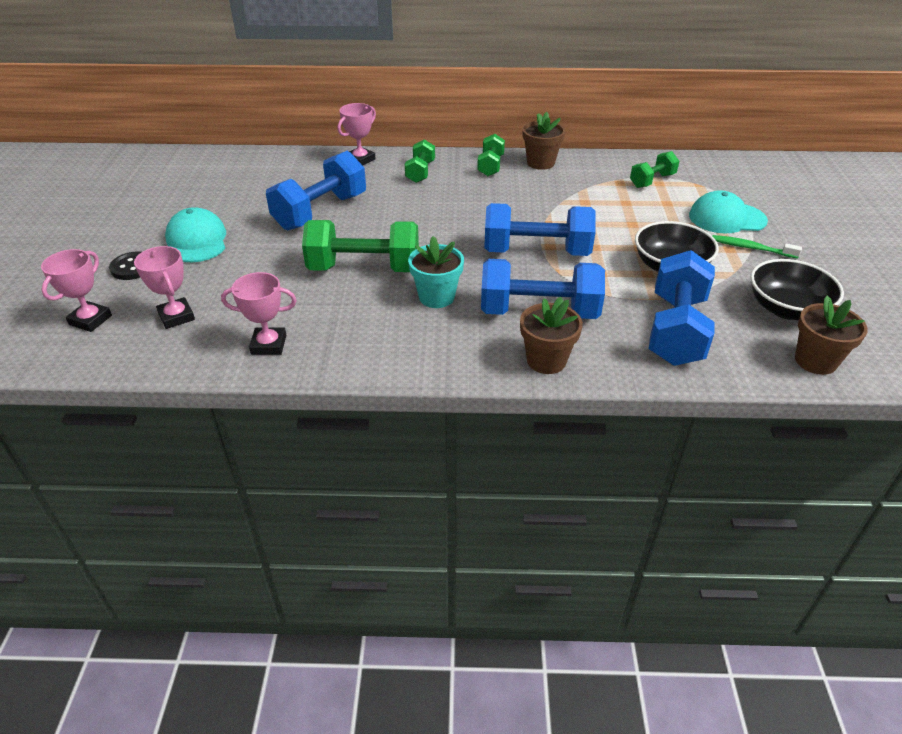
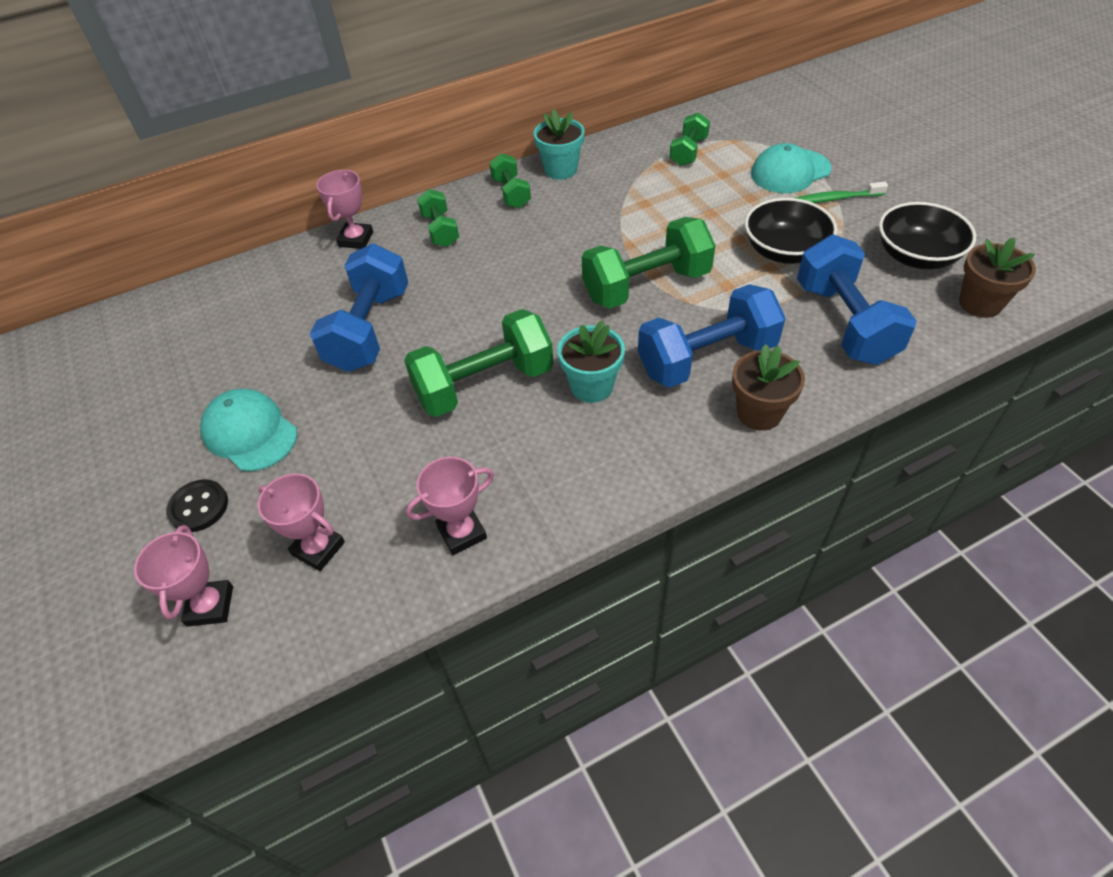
camera: 25 degrees left, 10 degrees up
(536, 252) = (646, 286): blue dumbbell -> green dumbbell
(540, 163) = (561, 170): brown flower pot -> turquoise flower pot

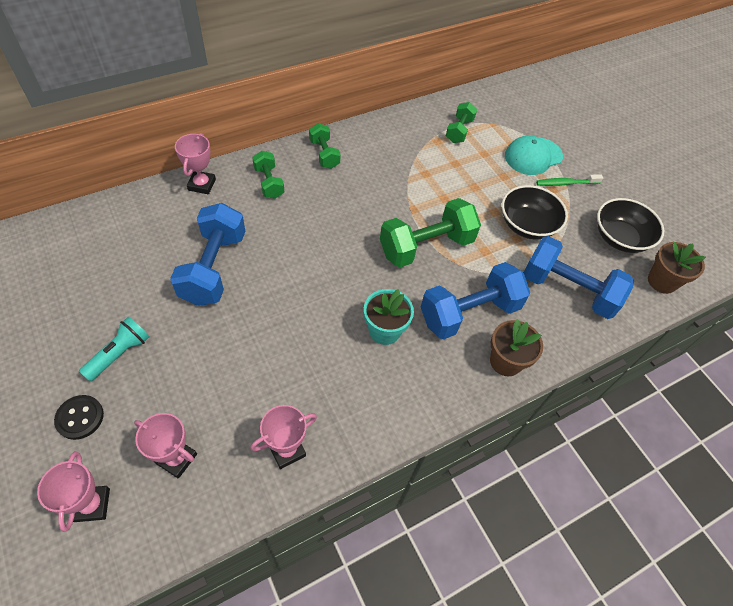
camera: 10 degrees left, 5 degrees up
(250, 432) = (119, 354): turquoise cap -> turquoise flashlight
(484, 384) = (303, 323): green dumbbell -> none
(561, 170) = (362, 137): turquoise flower pot -> none
(844, 323) = (568, 290): blue dumbbell -> blue dumbbell turned 45 degrees counterclockwise

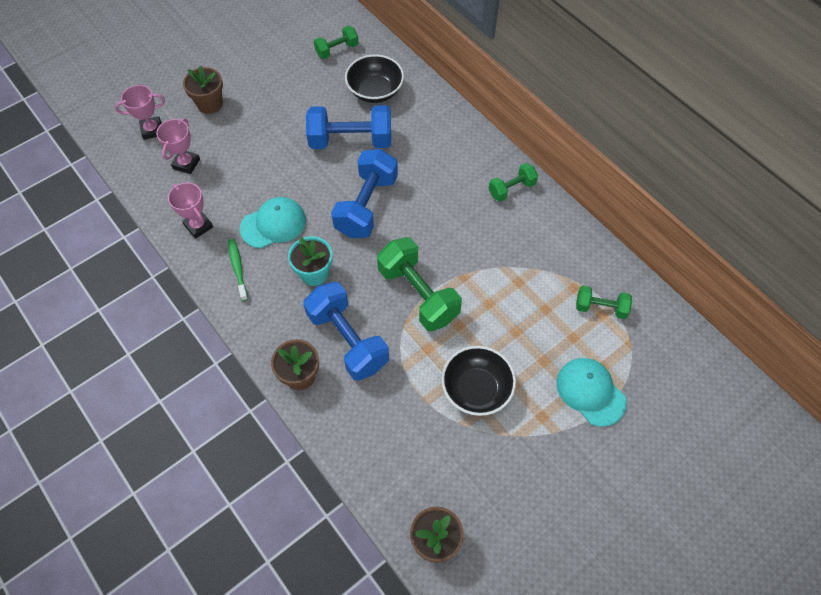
camera: 85 degrees right, 5 degrees up
(80, 418) = (210, 104): black button -> brown flower pot
(119, 354) = (261, 108): turquoise flashlight -> none
(202, 185) = (438, 108): pink trophy -> none
(269, 183) = (457, 154): green dumbbell -> green dumbbell (337, 50)
(308, 363) = (273, 224): none -> turquoise cap
(566, 183) = (558, 431): green toothbrush -> green toothbrush (238, 268)
(568, 290) = (397, 433): blue dumbbell -> blue dumbbell (366, 206)
(620, 238) = (488, 494): black bowl -> black bowl (375, 91)

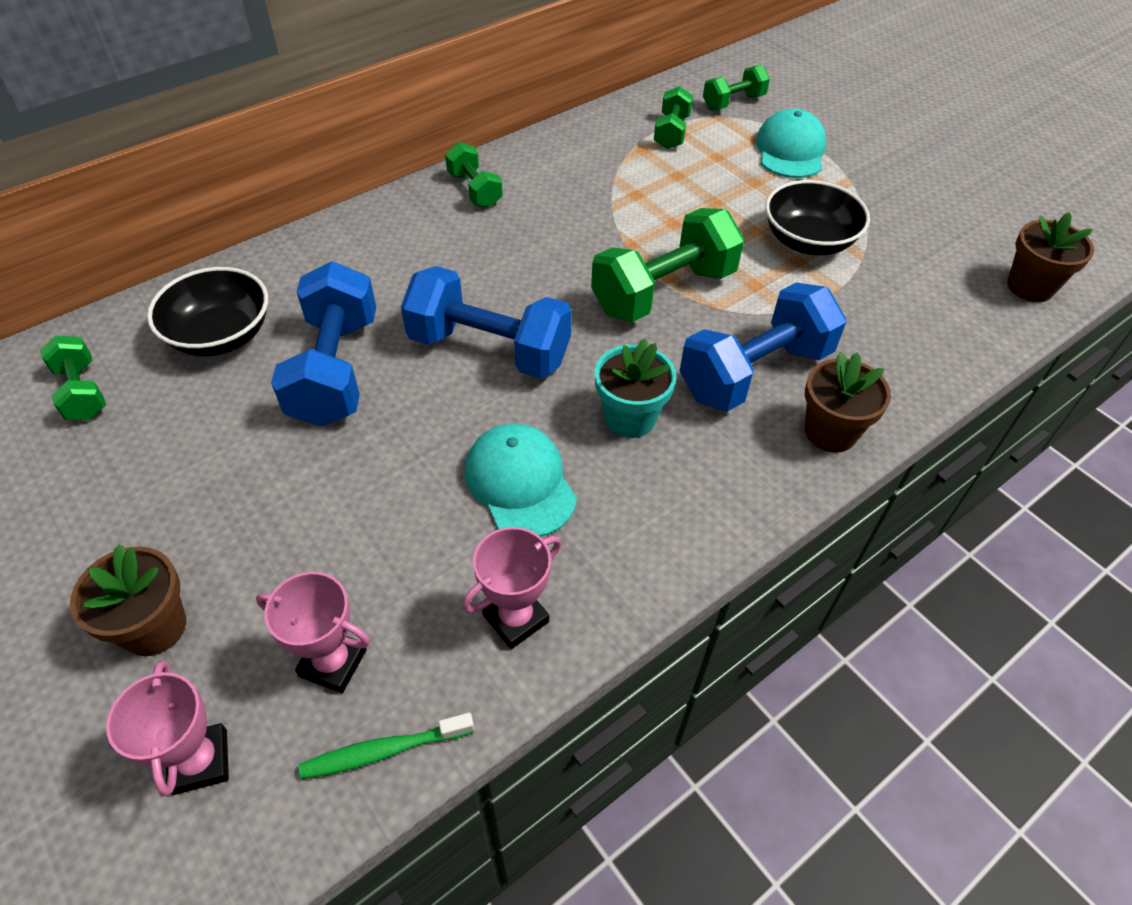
camera: 90 degrees left, 10 degrees down
(238, 268) = (623, 536): green toothbrush -> green toothbrush (383, 750)
(590, 392) = (790, 150): turquoise cap -> turquoise cap turned 135 degrees clockwise
(654, 356) = (733, 102): none -> green dumbbell

